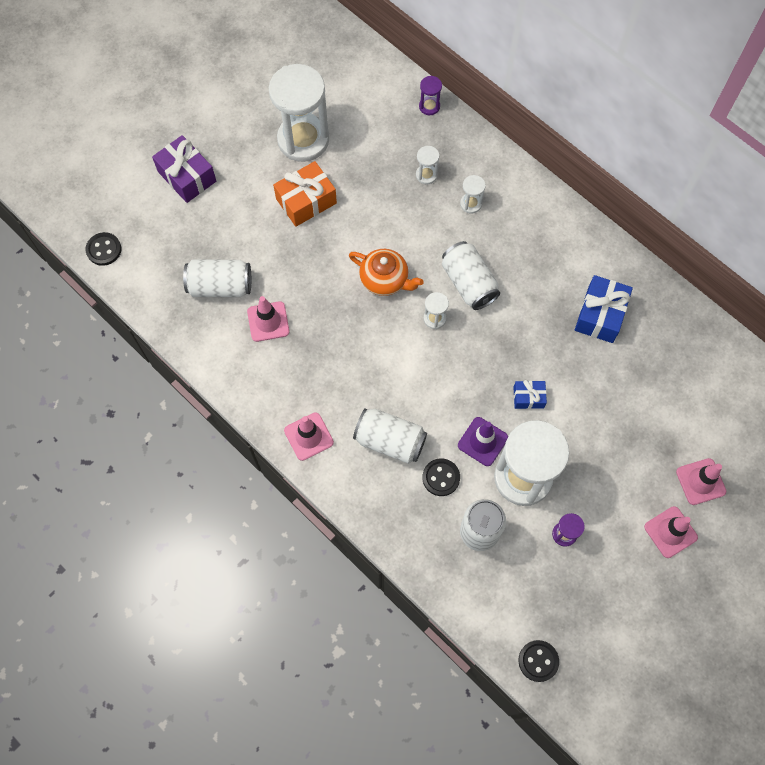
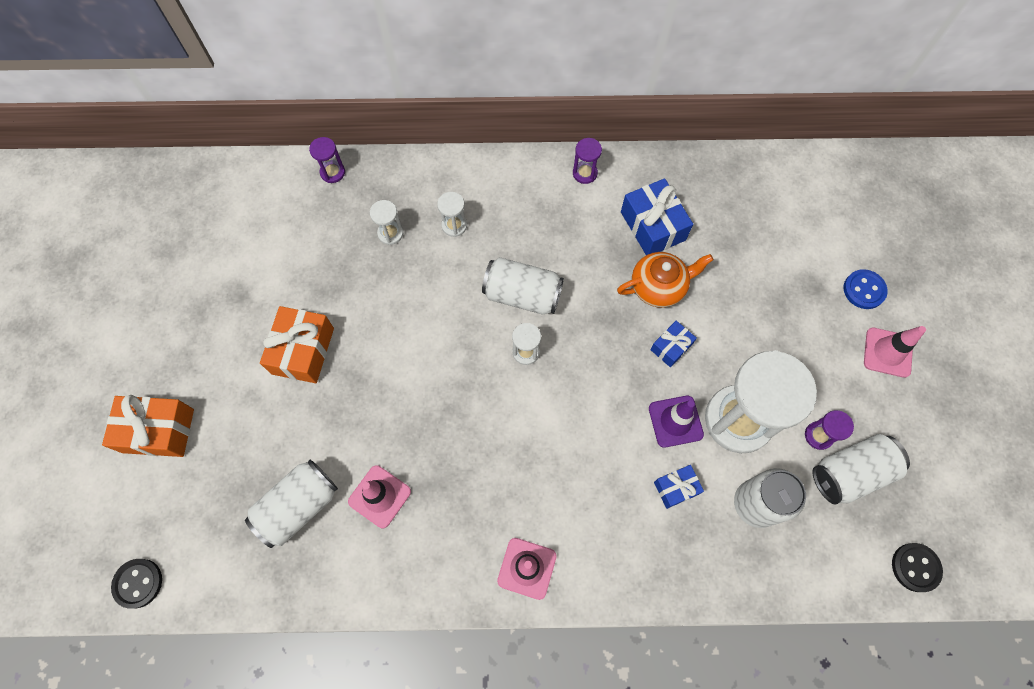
camera: 45 degrees left, 0 degrees up
(187, 176) = (158, 430): purple gift -> orange gift
(303, 140) = (244, 297): white hourglass -> none
(385, 279) = (448, 357): orange teapot -> orange teapot (659, 286)
(390, 441) = (601, 499): white can -> white can (850, 473)
(441, 477) = (676, 488): black button -> blue gift
(591, 243) = (585, 173): none -> purple hourglass
(700, 481) = (864, 290): pink traffic cone -> blue button

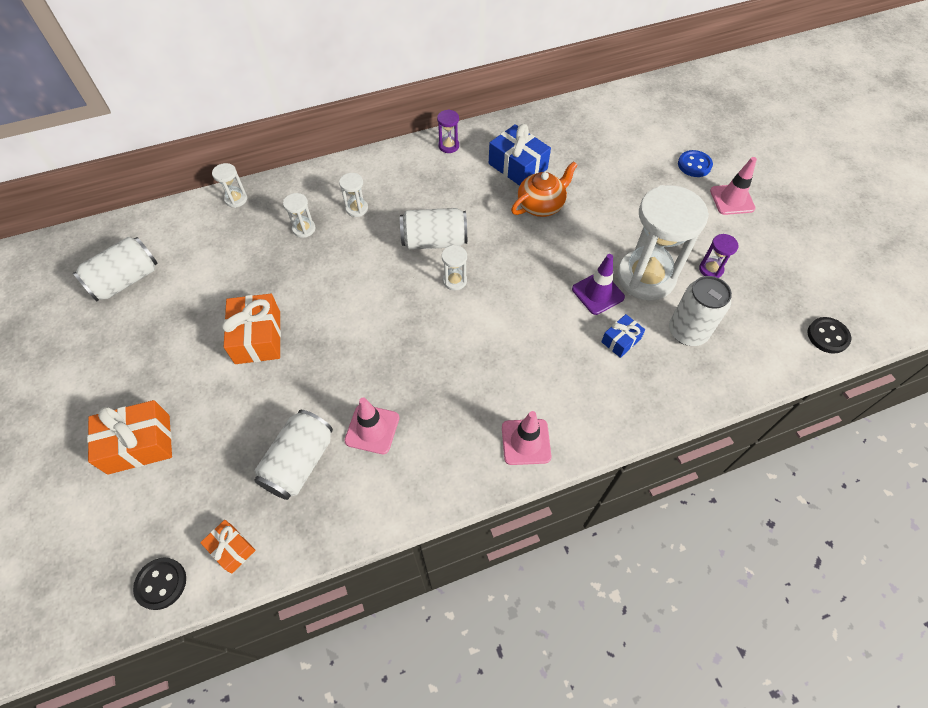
camera: 20 degrees left, 10 degrees down
(209, 573) = (232, 549): none -> orange gift
(332, 172) = (236, 199): purple hourglass -> white hourglass
(671, 347) = (570, 243): blue gift -> none
(850, 473) = (747, 287): white can -> white can (126, 280)

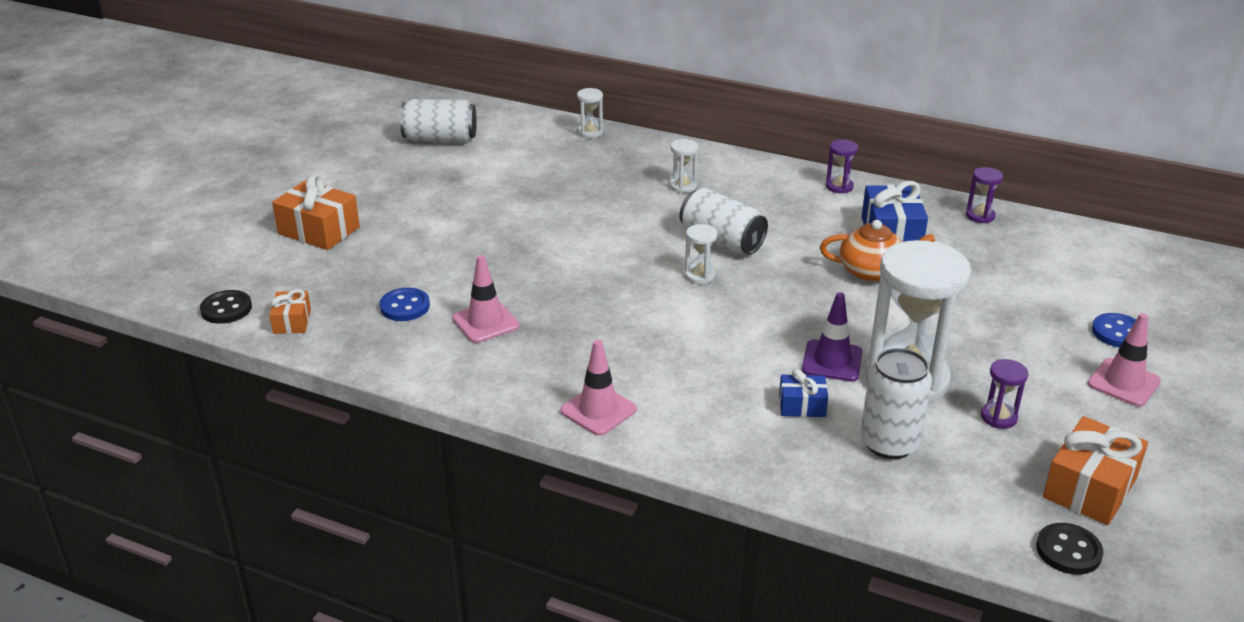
camera: 45 degrees right, 25 degrees down
(258, 337) = (483, 220): orange gift -> orange gift (1089, 488)
(299, 462) = (405, 306): white can -> blue button
(304, 229) = (617, 176): white hourglass -> none
(545, 120) = (980, 216): none -> purple hourglass

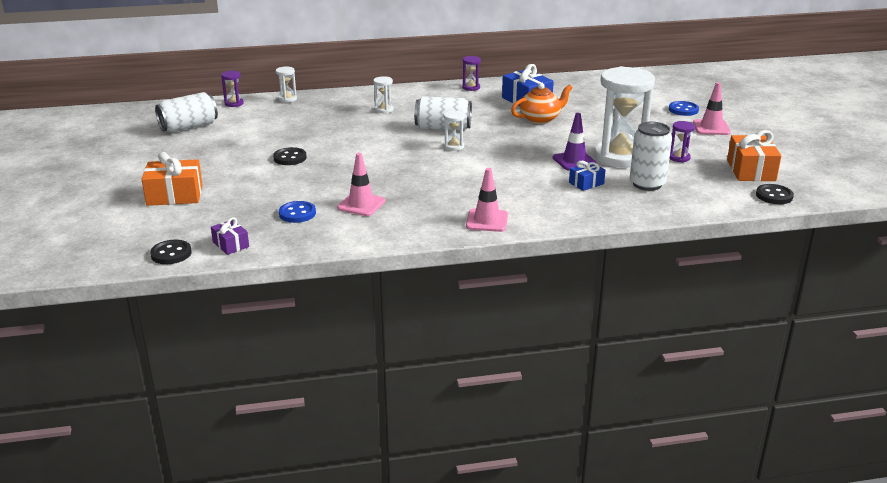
camera: 35 degrees left, 5 degrees down
(292, 321) = (231, 244): orange gift -> purple gift
(491, 222) = (290, 158): none -> black button
(980, 216) = (559, 81): purple hourglass -> purple hourglass (234, 103)

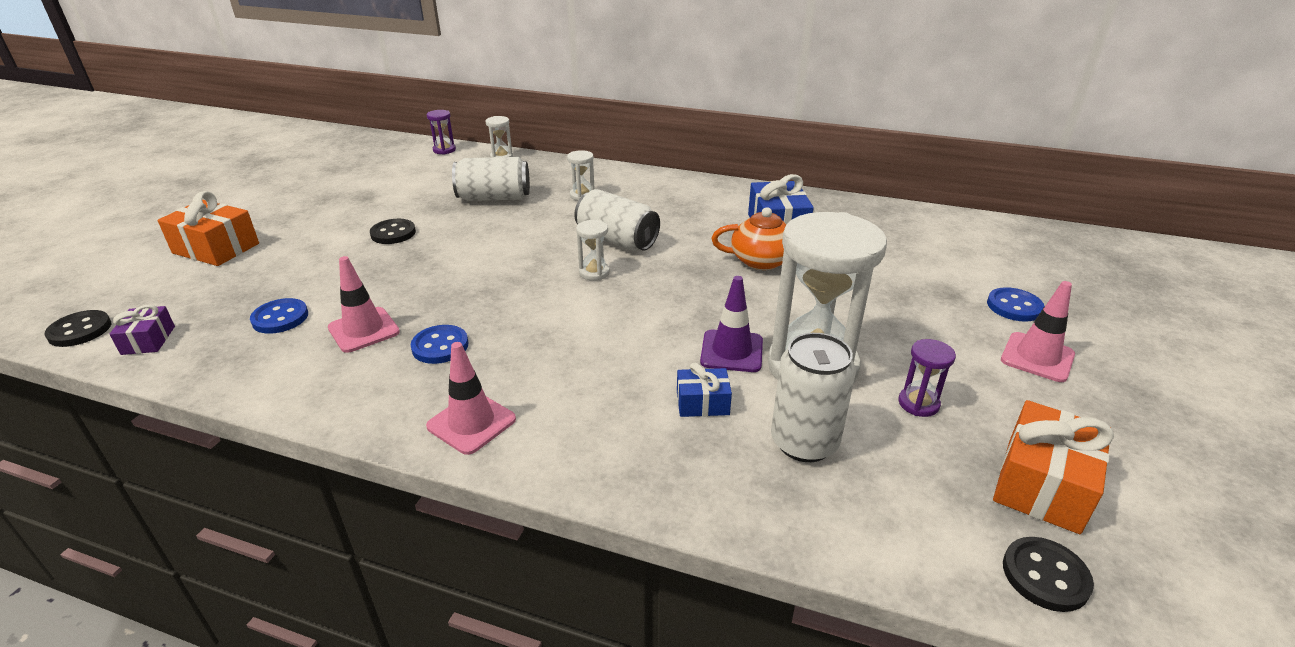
camera: 30 degrees right, 5 degrees up
(188, 127) = (363, 167): white can -> white can (494, 198)
(419, 199) = (440, 346): none -> blue button
(471, 87) = (725, 190): purple hourglass -> none

